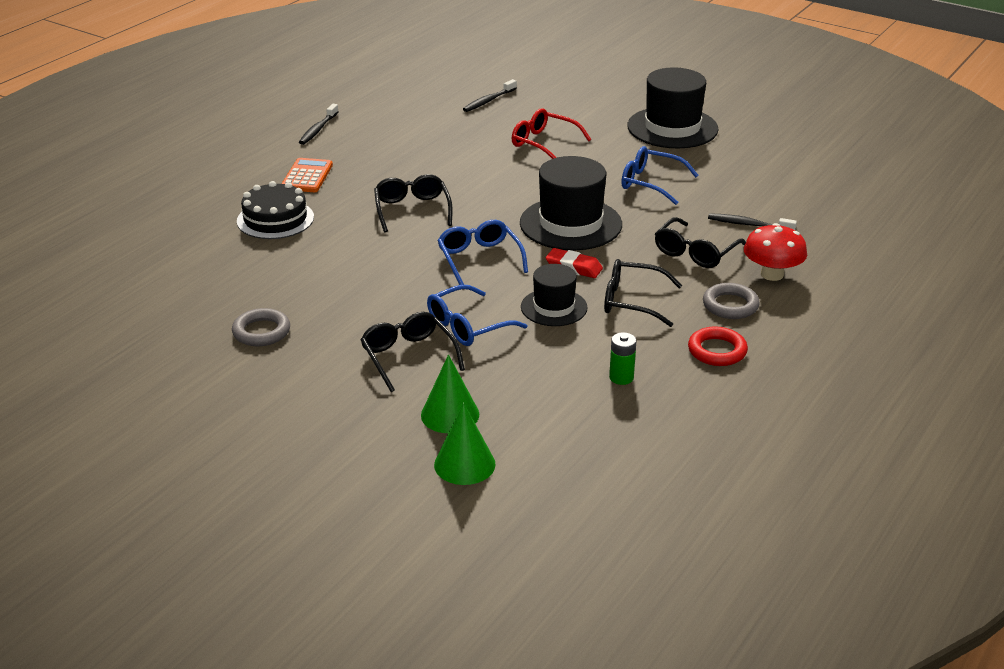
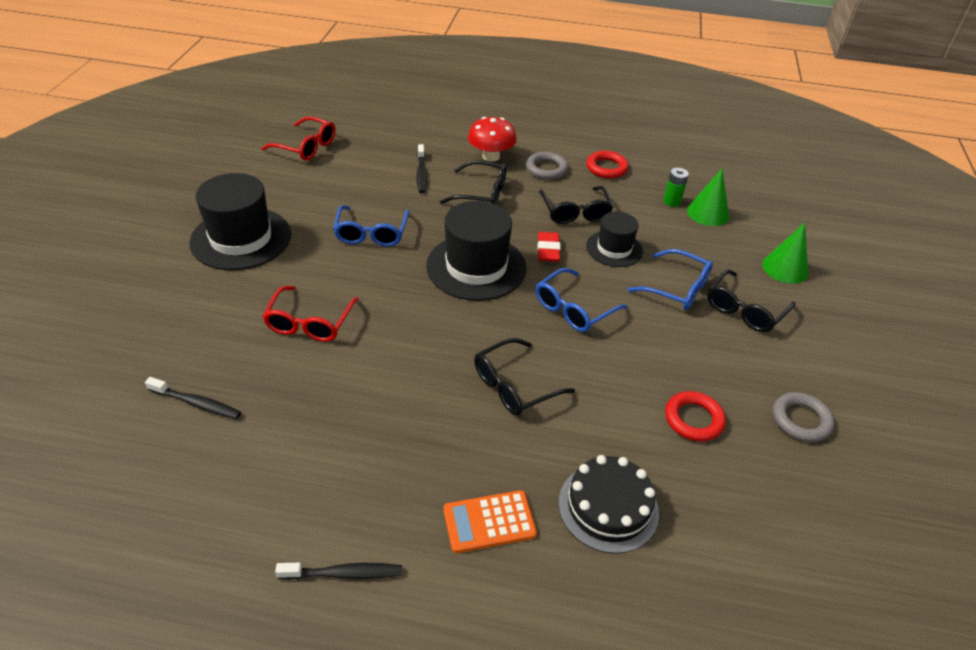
camera: 115 degrees left, 10 degrees up
(311, 278) = (693, 419): none -> red ring
(464, 464) = (822, 248): green cone -> green cone (708, 213)
(825, 171) = (306, 147): none -> red glasses

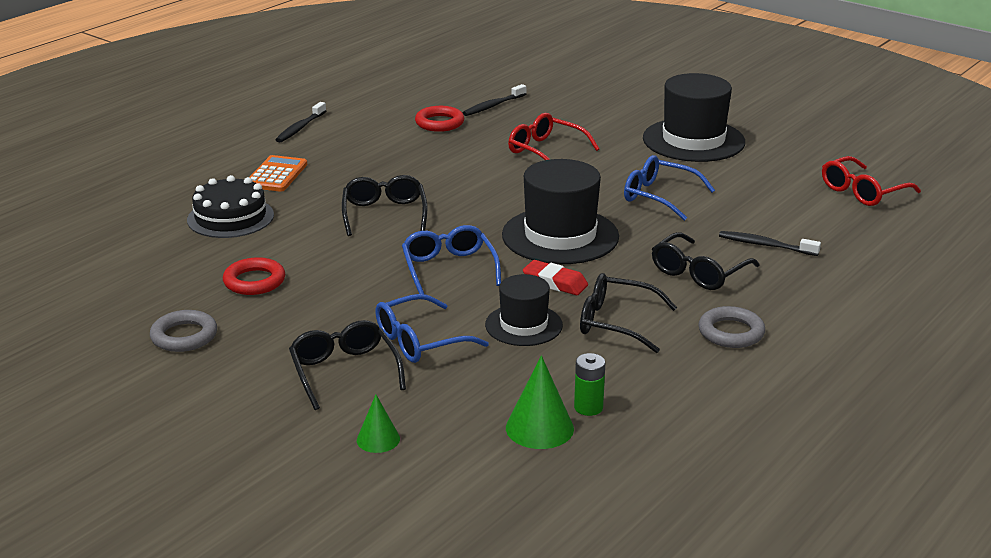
camera: 120 degrees right, 15 degrees down
(491, 156) = (785, 300): red mushroom -> none
(606, 168) = (707, 383): red ring -> red ring (439, 123)
(785, 268) = (378, 439): green cone -> green cone, size x0.63

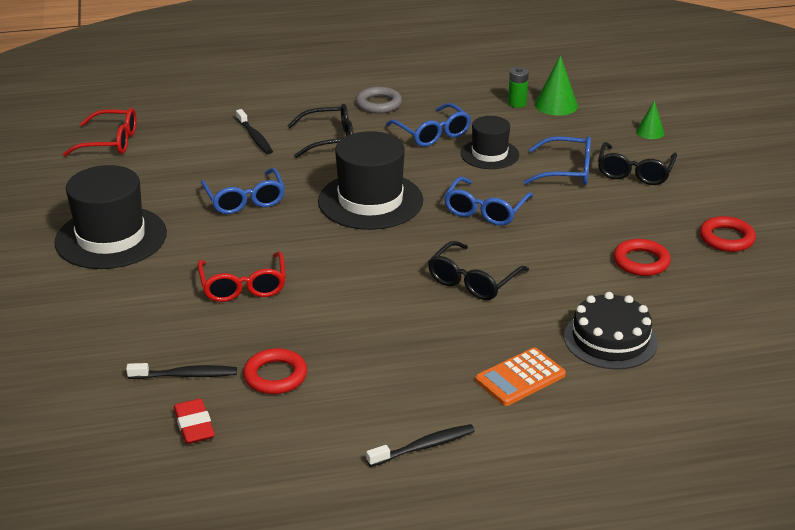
camera: 140 degrees left, 5 degrees up
(184, 336) = (726, 238): grey ring -> red ring
(555, 283) = (429, 171): red eraser -> red eraser (194, 426)
(616, 323) = (432, 134): black glasses -> blue glasses

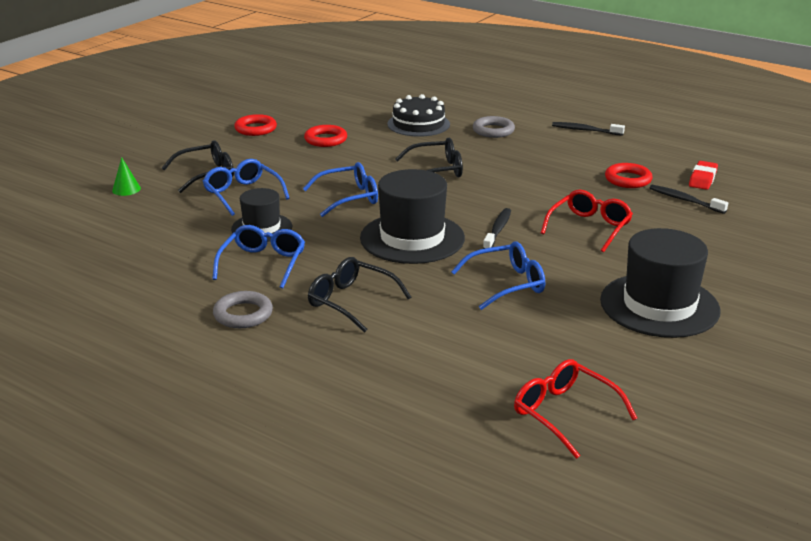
camera: 135 degrees left, 5 degrees down
(245, 200) = (507, 284): blue glasses -> blue glasses turned 45 degrees clockwise
(255, 137) = (411, 339): black toothbrush -> black toothbrush (498, 230)
(517, 103) = (143, 254): green battery -> none
(520, 378) = (493, 130): orange calculator -> grey ring
(556, 105) = (123, 237): green cone -> none

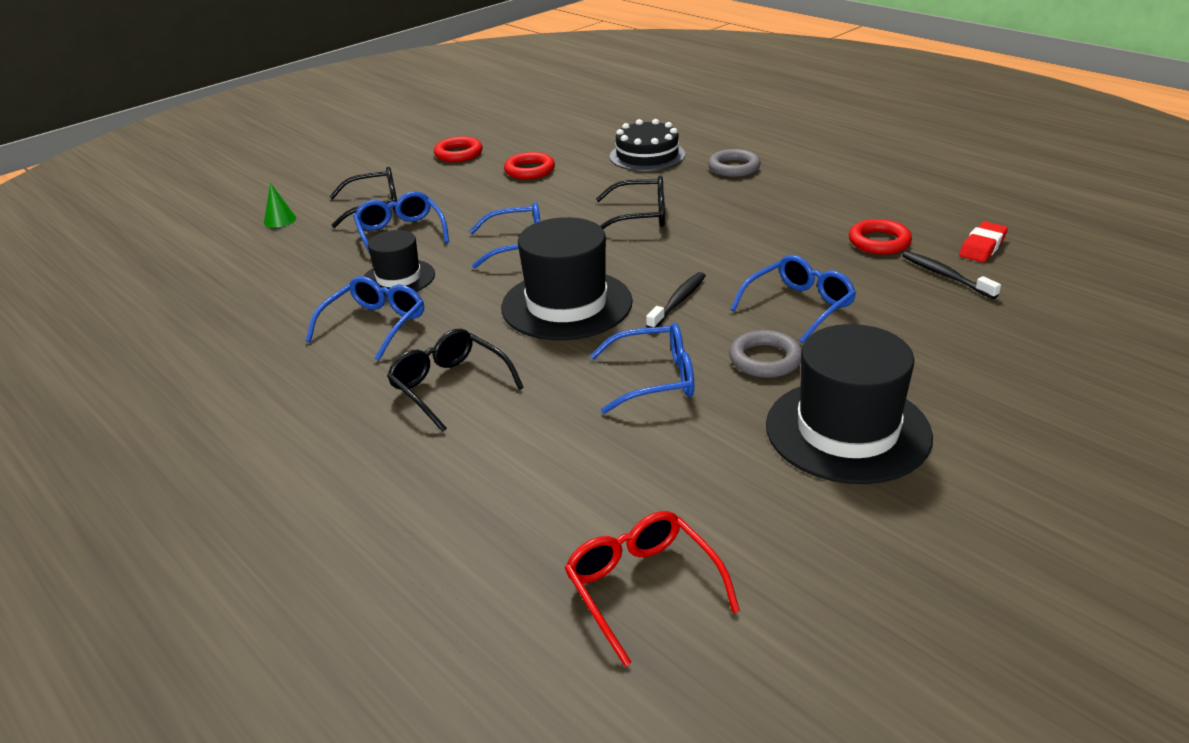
camera: 15 degrees right, 5 degrees up
(243, 314) = (315, 392): grey ring -> grey ring (765, 359)
(585, 130) = (850, 172): black toothbrush -> none
(589, 227) = (799, 306): red glasses -> blue glasses

